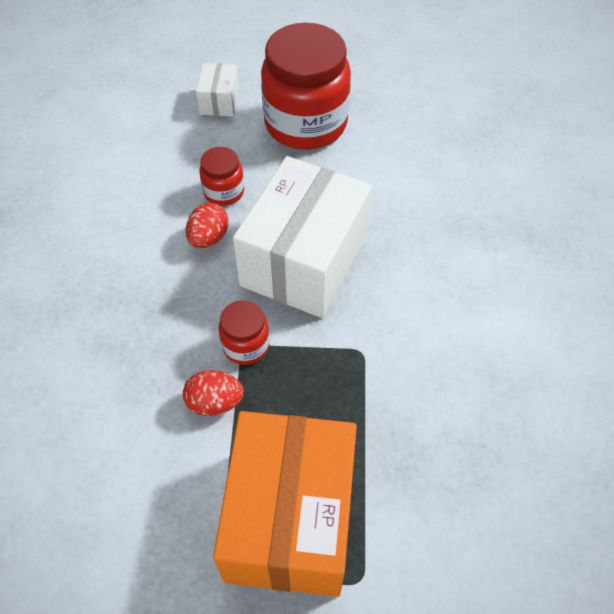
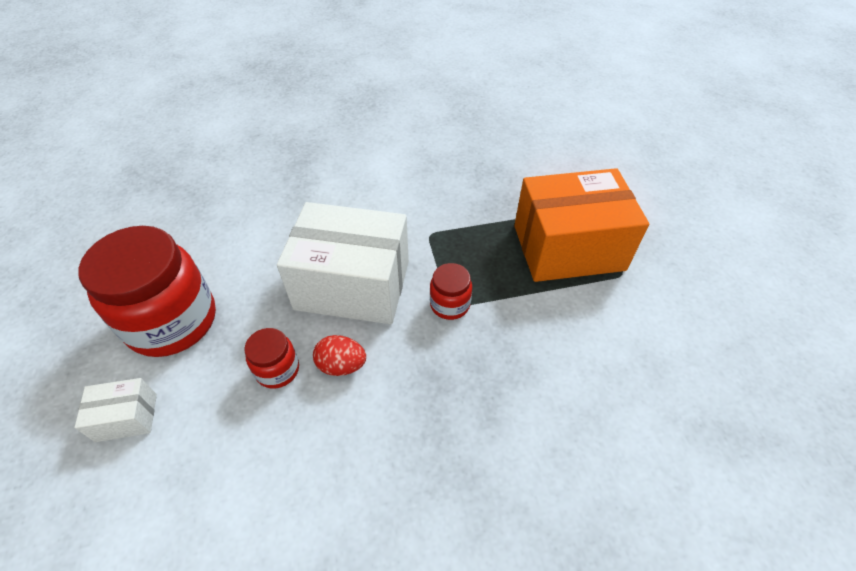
camera: 105 degrees left, 5 degrees down
(215, 402) = (507, 311): red egg -> none

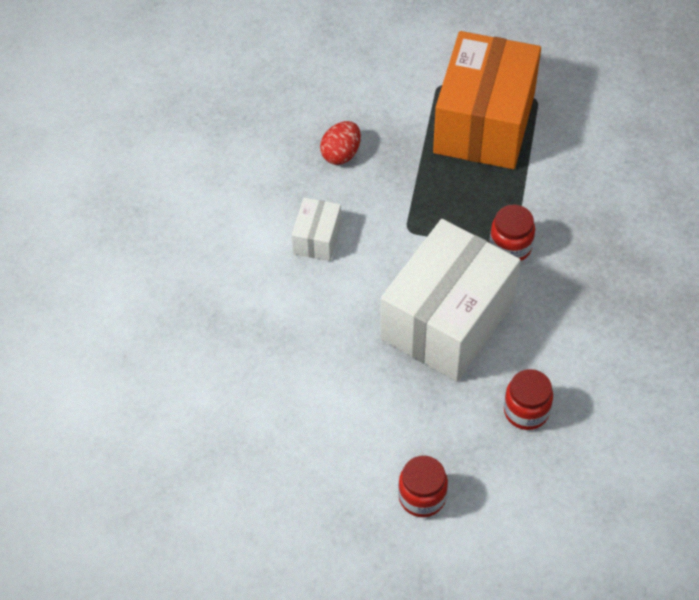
camera: 65 degrees left, 5 degrees up
(126, 417) = (528, 549): white box -> white box (317, 238)
(172, 321) = (422, 497): red jar -> red jar, size x0.46
(341, 365) = (543, 357): red egg -> red egg (341, 154)

